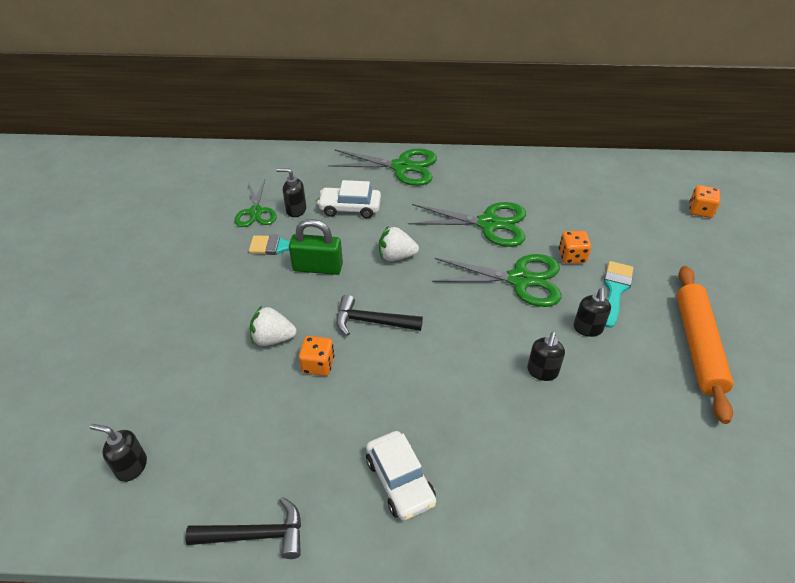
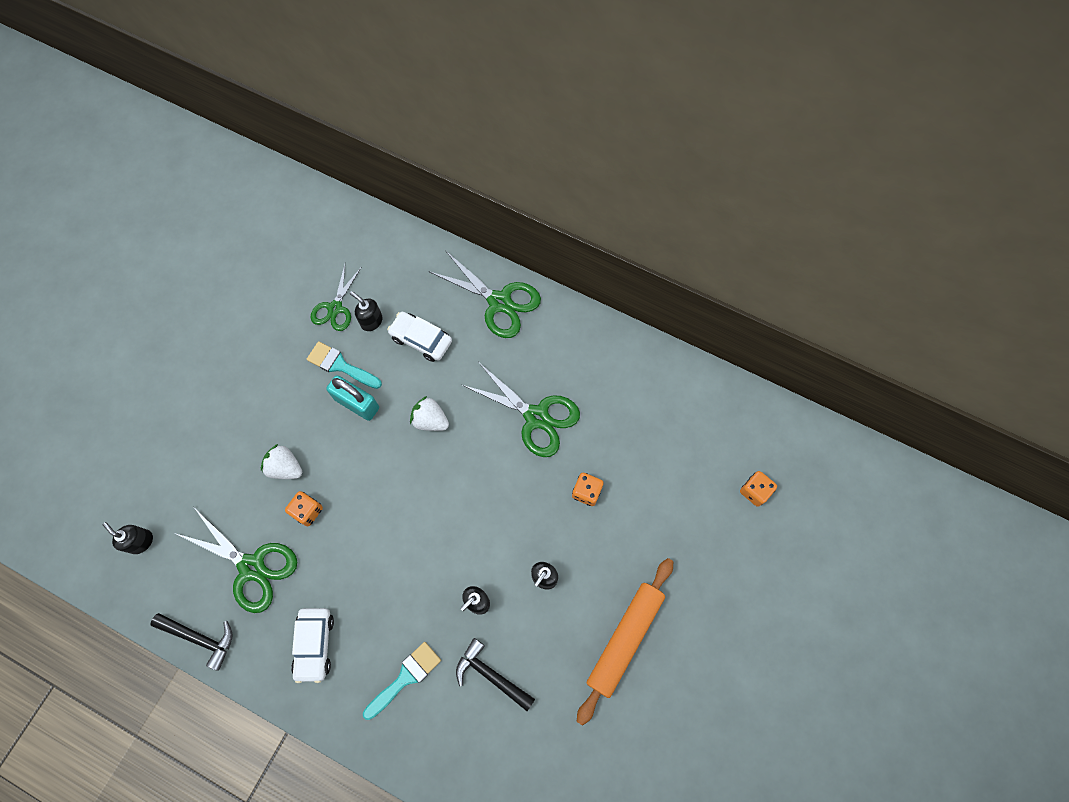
camera: 25 degrees right, 25 degrees up
(318, 267) = (357, 403): green padlock -> turquoise padlock
(372, 322) = (371, 486): black hammer -> black hammer (491, 675)
(520, 280) = (522, 498): green scissors -> green scissors (252, 567)
(615, 290) = (598, 548): turquoise brush -> turquoise brush (405, 677)

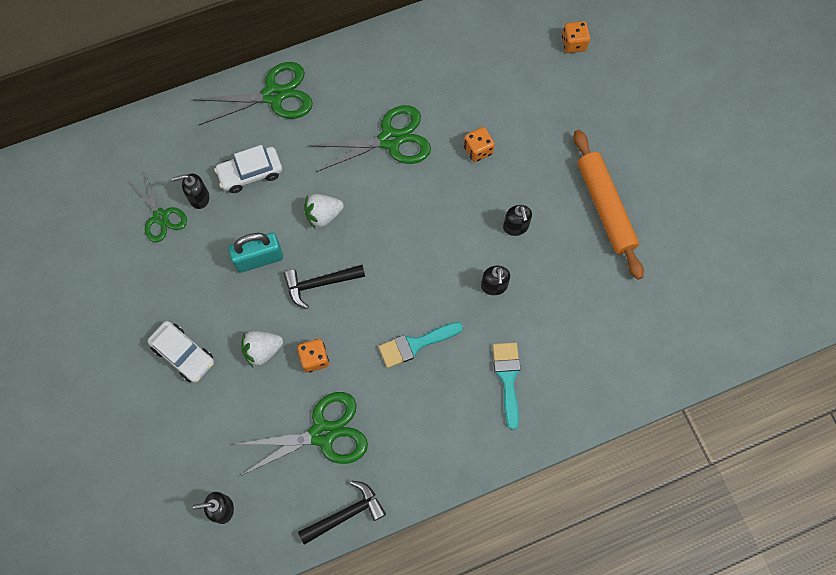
camera: 50 degrees left, 0 degrees up
(315, 644) = (426, 428): white car -> white car (183, 354)
(340, 365) = (214, 248): turquoise brush -> turquoise brush (415, 344)
(491, 675) = (555, 316): black hammer -> black hammer (320, 284)

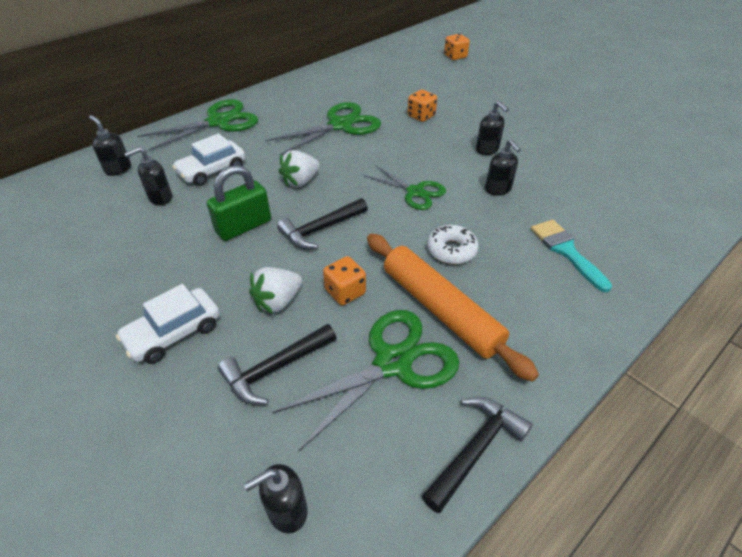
camera: 20 degrees left, 25 degrees down
(161, 217) = (118, 221): green scissors -> green scissors (415, 192)
(169, 144) = (118, 169): none -> black soap dispenser
(183, 354) = (174, 333): white car -> white car turned 120 degrees clockwise
(243, 410) = (275, 369): none -> black hammer
(259, 258) = (243, 226): turquoise padlock -> green padlock
(415, 344) = (451, 250): turquoise brush -> white donut
(605, 207) = (551, 124): orange rolling pin -> orange rolling pin (440, 309)

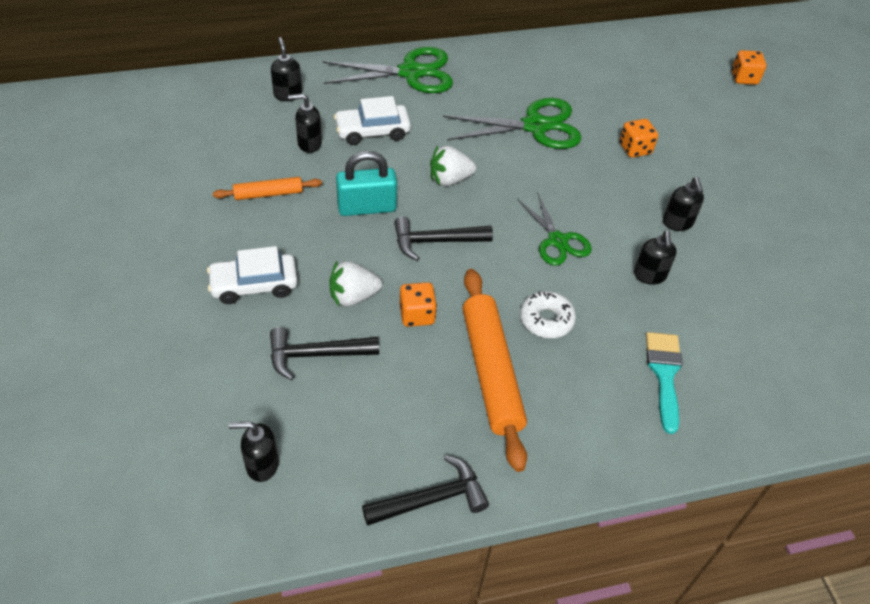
camera: 25 degrees right, 5 degrees up
(143, 250) = (268, 194): none -> orange rolling pin
(243, 226) = (367, 207): green padlock -> turquoise padlock
(393, 362) = (415, 397): green scissors -> none

